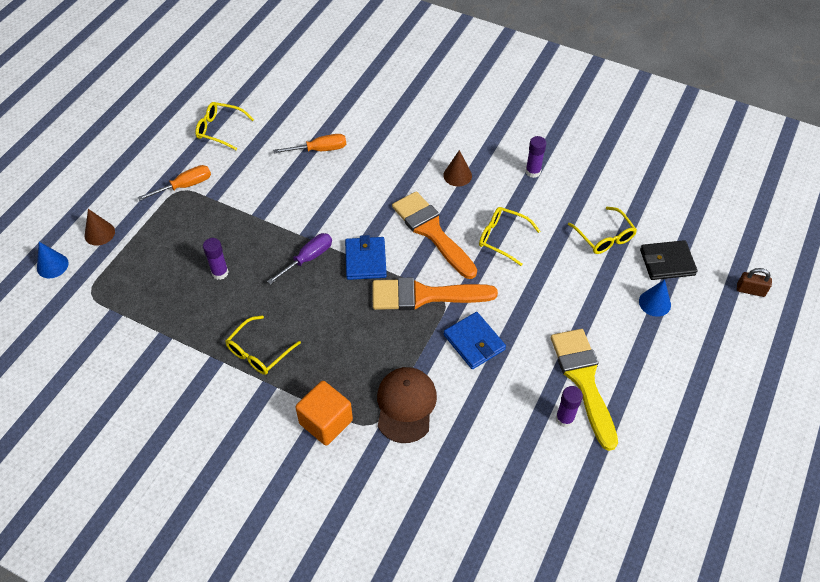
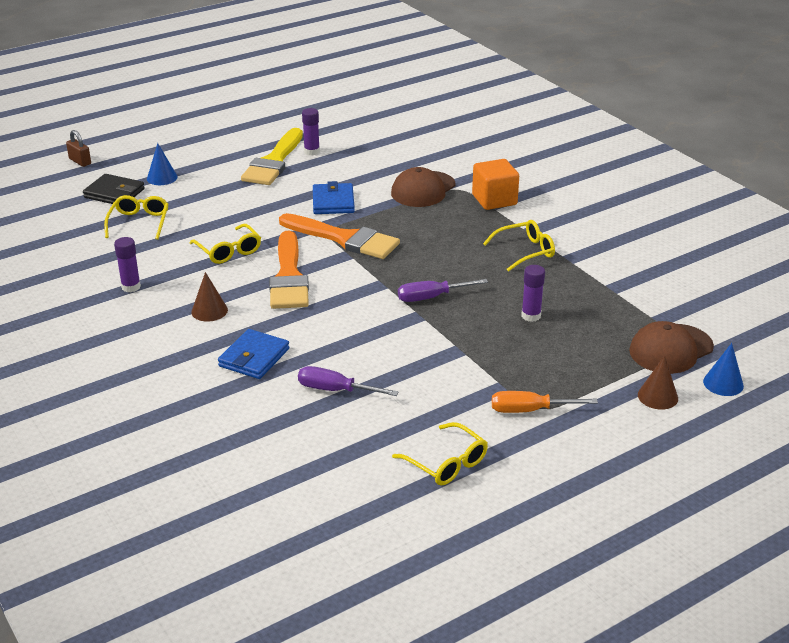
camera: 150 degrees left, 20 degrees down
(98, 284) = (671, 349): none -> brown cap
(319, 150) = (336, 390): orange screwdriver -> purple screwdriver
(365, 260) = (375, 278): blue wallet -> blue wallet (254, 357)

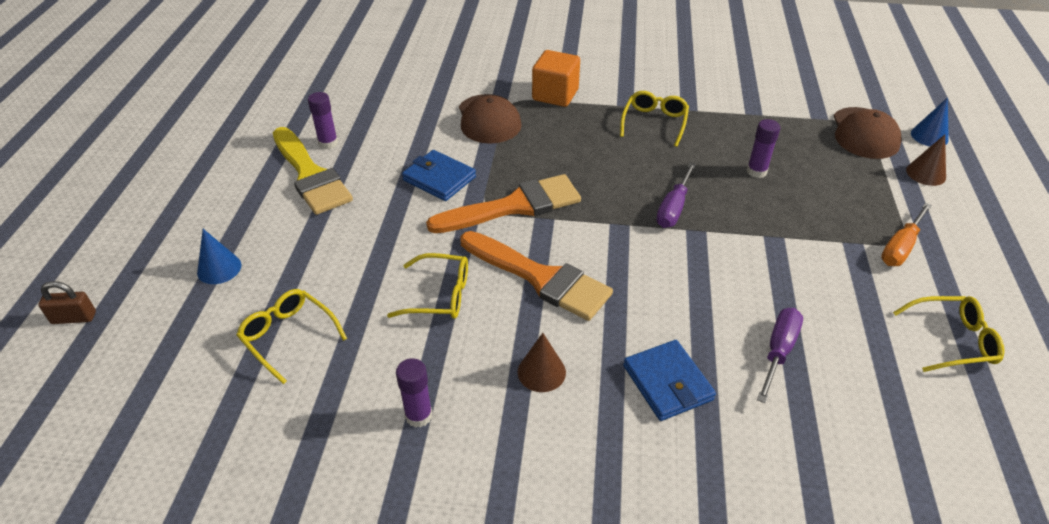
camera: 50 degrees left, 10 degrees up
(114, 193) = (193, 325): black wallet -> none
(336, 390) = (778, 352): purple screwdriver -> purple screwdriver turned 150 degrees clockwise

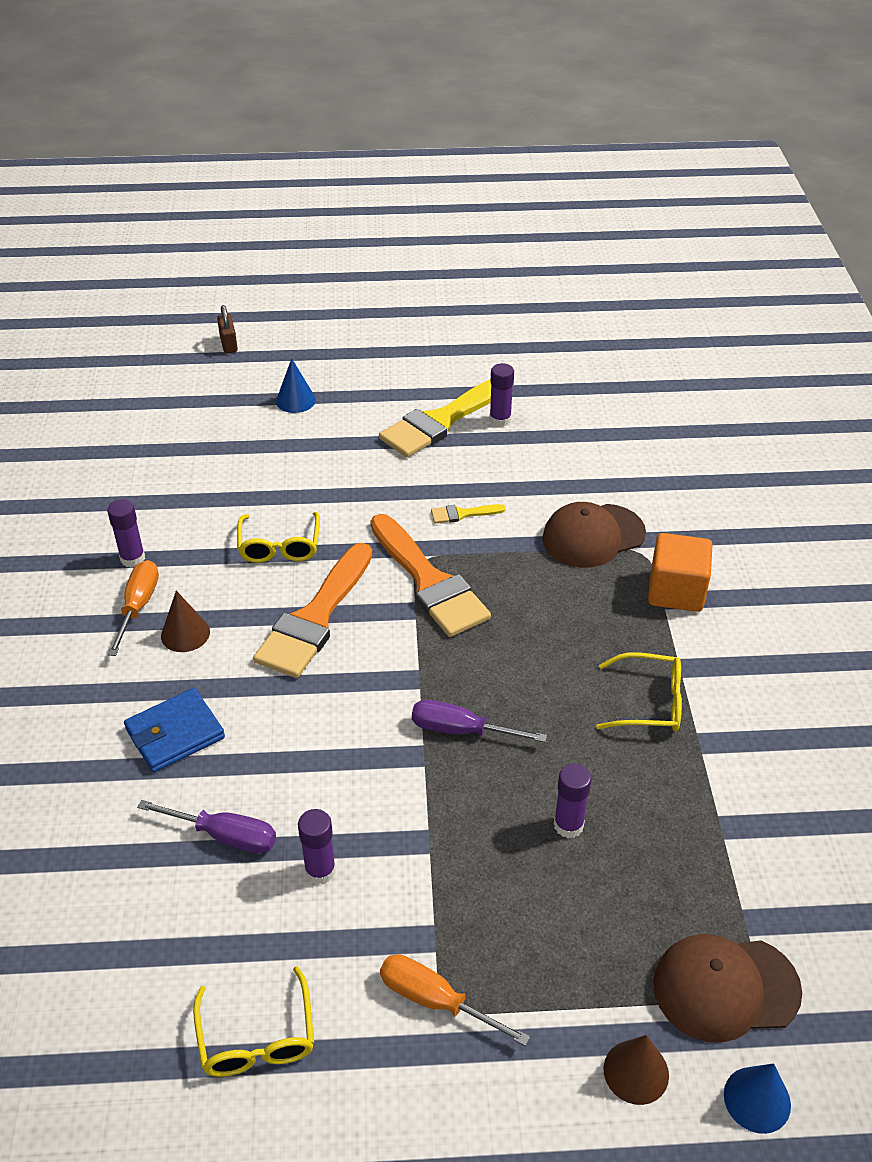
camera: 80 degrees right, 0 degrees up
(288, 336) = (218, 461): yellow glasses -> none
(439, 178) = (462, 514): blue wallet -> yellow brush
(494, 411) = (138, 606): none -> orange screwdriver
(806, 295) = (320, 871): none -> purple glue stick

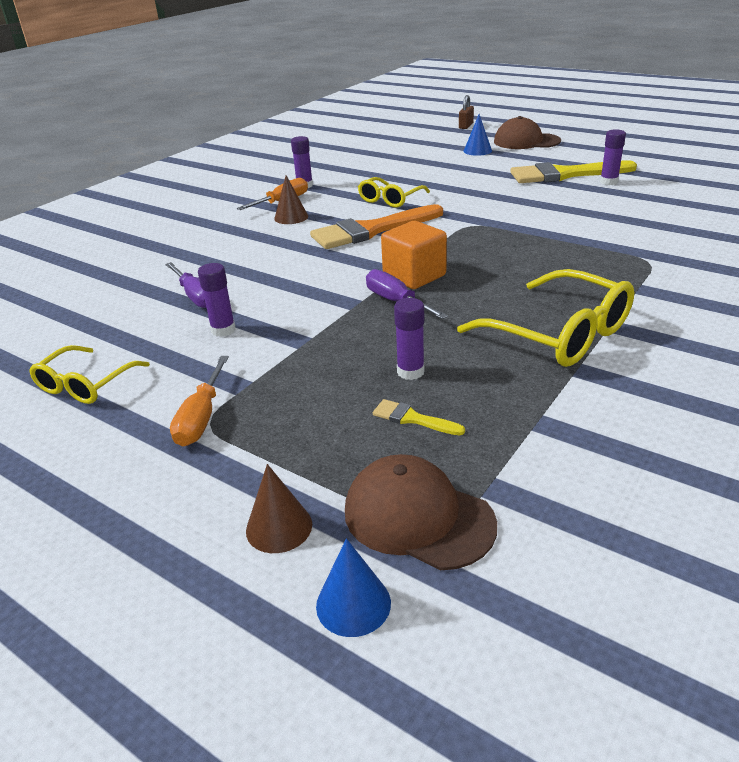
camera: 40 degrees right, 10 degrees down
(175, 733) = (231, 251): blue wallet -> none
(429, 581) = (464, 234): orange brush -> none
(436, 1001) = (202, 417): orange screwdriver -> orange screwdriver turned 150 degrees counterclockwise
(462, 514) = (527, 213): yellow brush -> yellow brush (412, 419)
(593, 536) = (616, 244): brown cap -> brown cap (526, 141)
(649, 702) = (559, 334): yellow glasses -> yellow glasses, size x1.64
(676, 591) = (656, 287): orange cube -> orange cube (414, 276)

